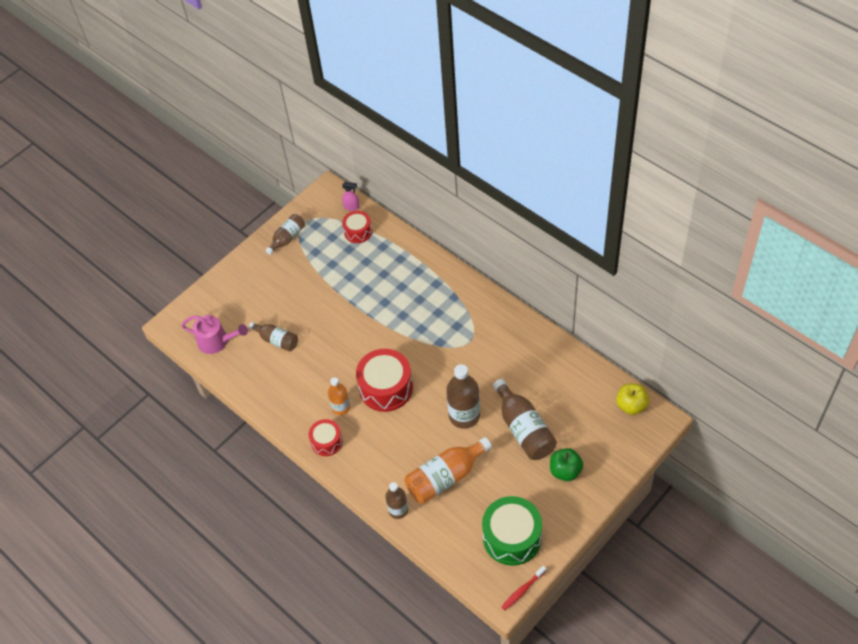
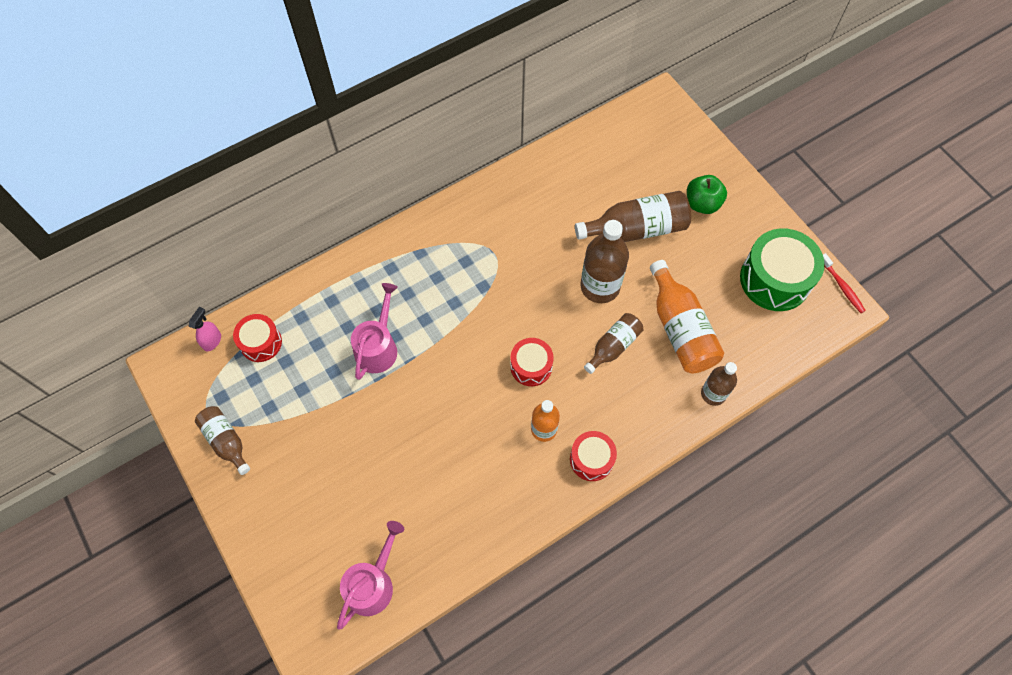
camera: 80 degrees left, 10 degrees up
(277, 340) = (404, 493): brown bottle -> brown bottle (613, 346)
(374, 295) = (378, 347): none -> pink watering can
(386, 388) = (531, 366): red drum -> red drum, size x0.57
(631, 405) = (636, 119): yellow apple -> none

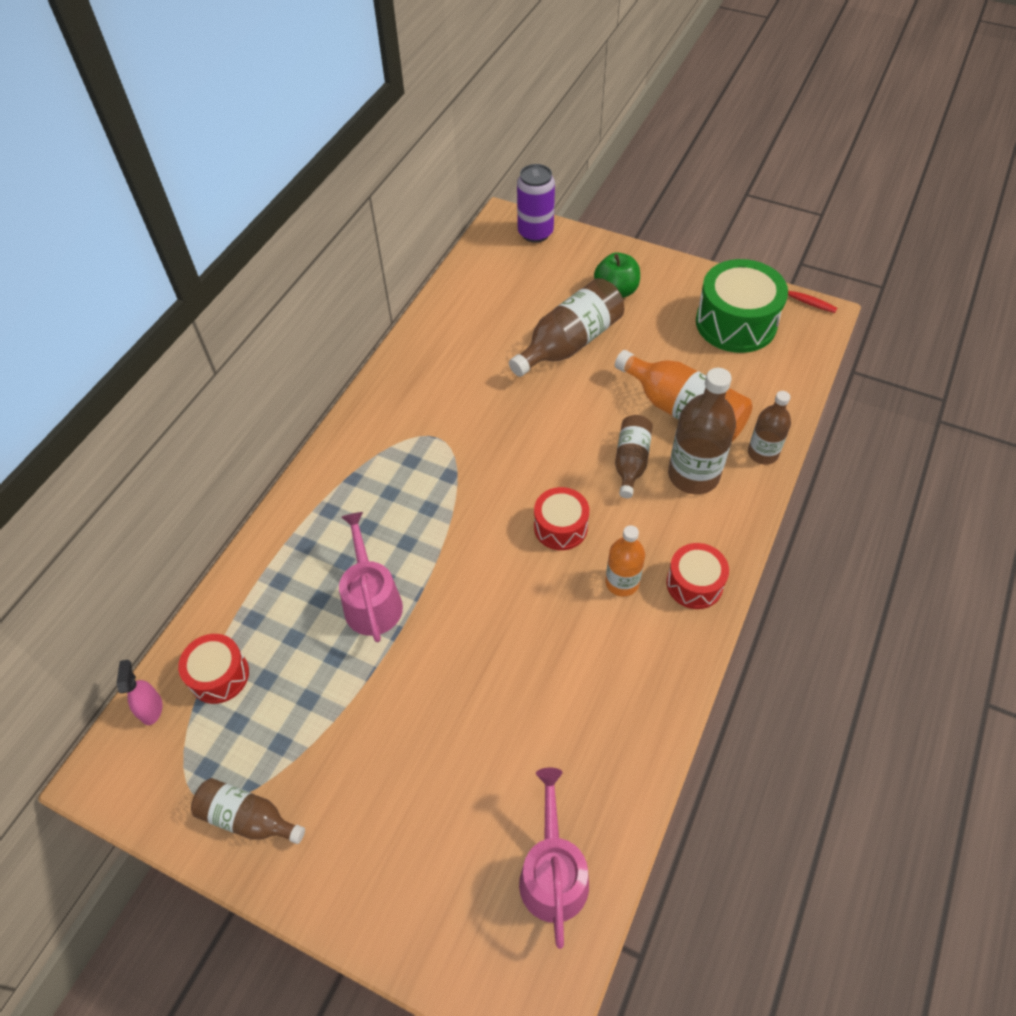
camera: 30 degrees left, 10 degrees down
(600, 286) = (573, 413): brown bottle -> brown bottle (693, 475)
(676, 121) = (535, 233): none -> purple can

